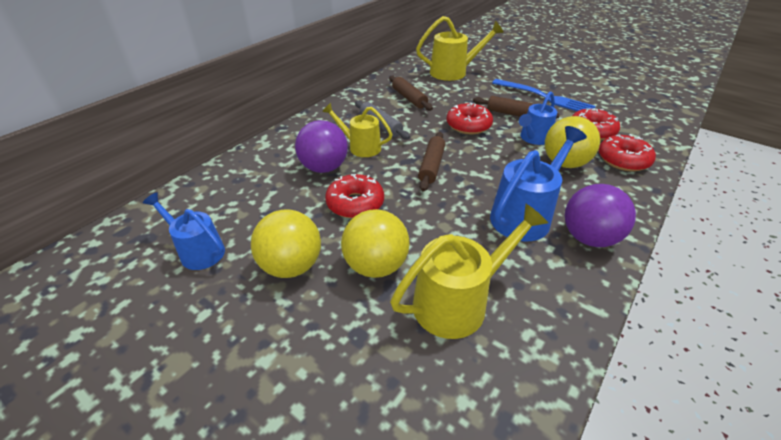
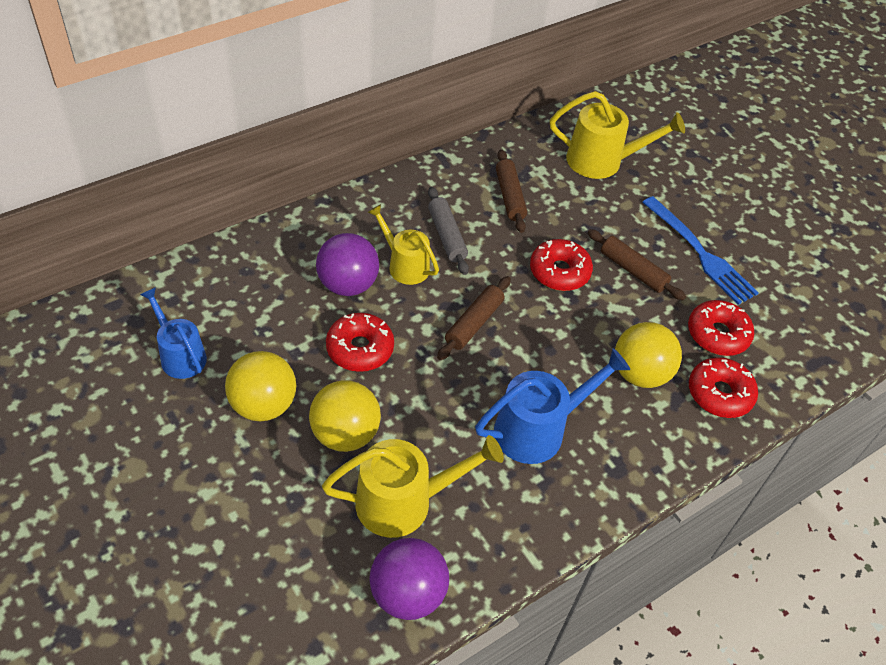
camera: 15 degrees right, 10 degrees up
(533, 139) = (629, 321): blue watering can -> none
(588, 238) = (588, 481): purple ball -> purple ball (407, 593)

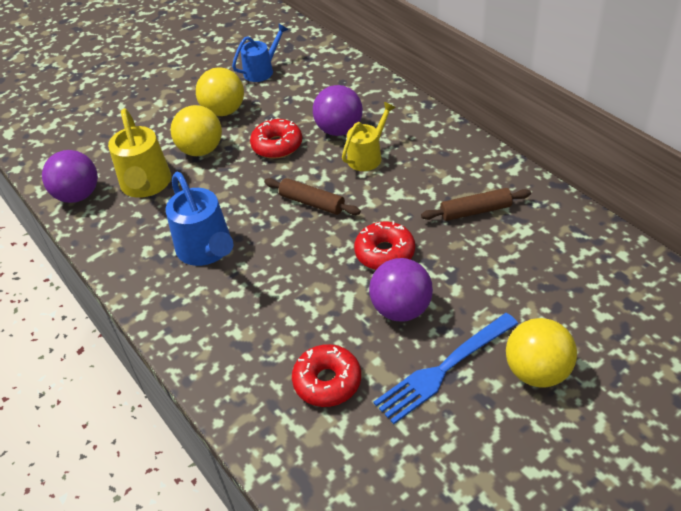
camera: 95 degrees right, 5 degrees down
(446, 236) = (409, 176): grey rolling pin -> none
(602, 161) = (562, 279): yellow watering can -> none
(633, 270) = (401, 309): brown rolling pin -> purple ball
(640, 373) = (270, 316): yellow ball -> yellow ball (537, 372)
(719, 394) = (251, 380): red donut -> none

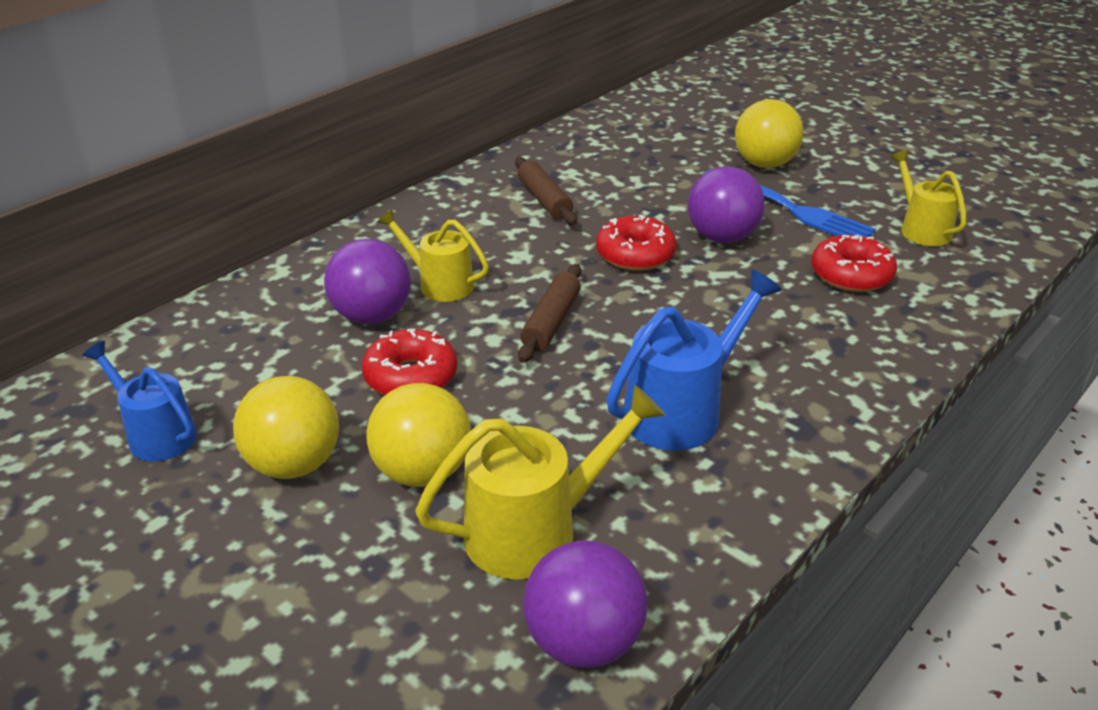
camera: 105 degrees left, 10 degrees down
(392, 465) = (921, 229): none -> yellow watering can

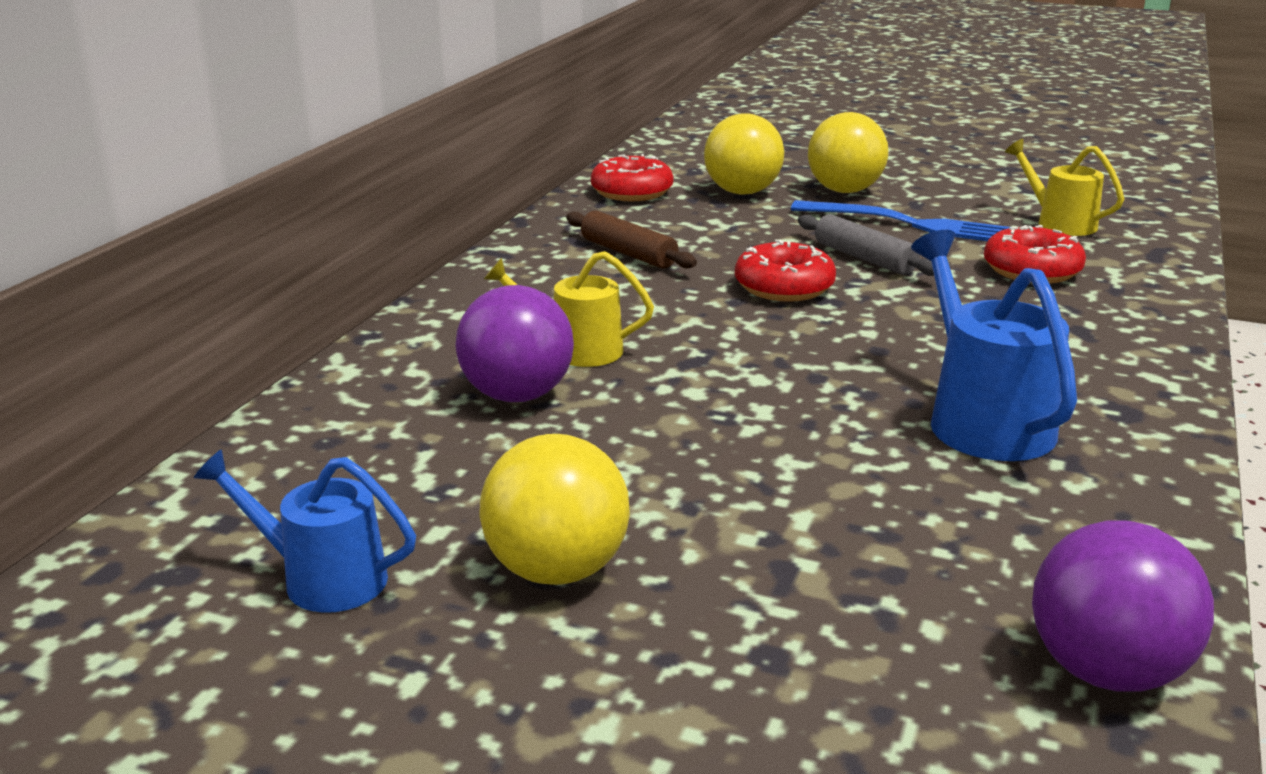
camera: 20 degrees left, 10 degrees down
(411, 376) = (626, 447): red donut -> red donut (632, 192)
(422, 472) = (736, 542): yellow ball -> yellow ball (742, 192)
(536, 530) = (935, 570): yellow watering can -> none
(551, 322) = (749, 364): brown rolling pin -> none
(682, 410) = (982, 419): blue watering can -> blue watering can turned 45 degrees counterclockwise
(722, 237) = (864, 258): purple ball -> grey rolling pin

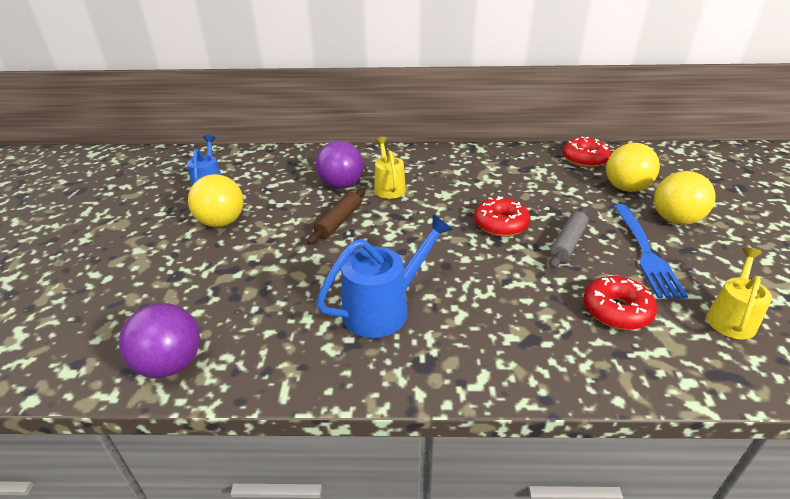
camera: 70 degrees right, 10 degrees up
(628, 253) = (502, 176): brown rolling pin -> brown rolling pin (338, 221)

